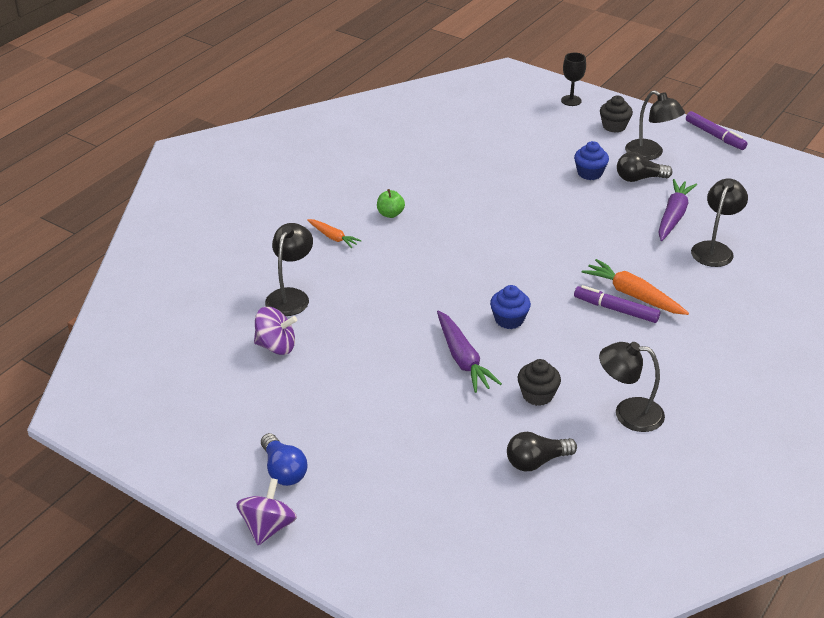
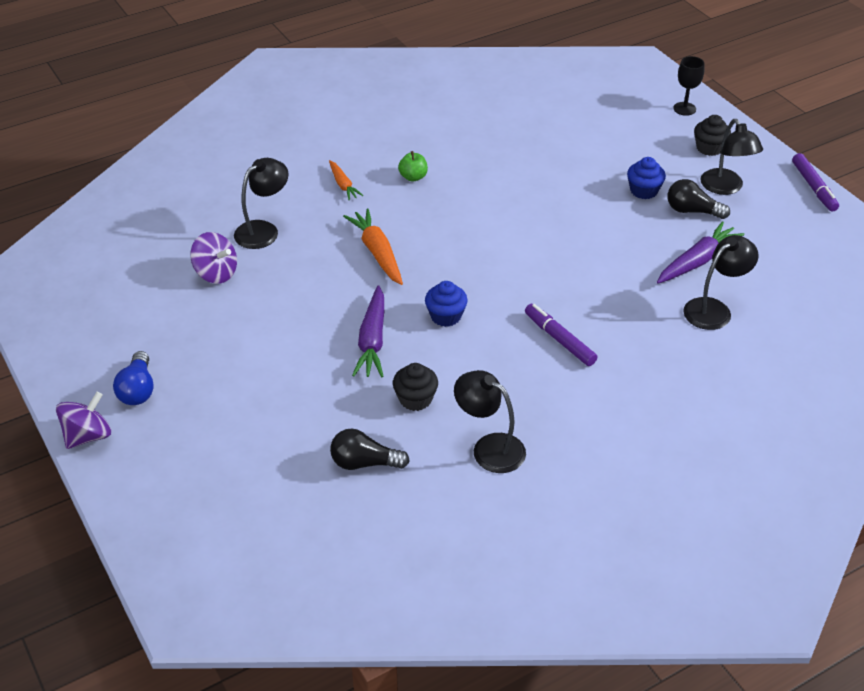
camera: 25 degrees right, 5 degrees up
(633, 295) = (589, 330): orange carrot -> orange carrot (377, 253)

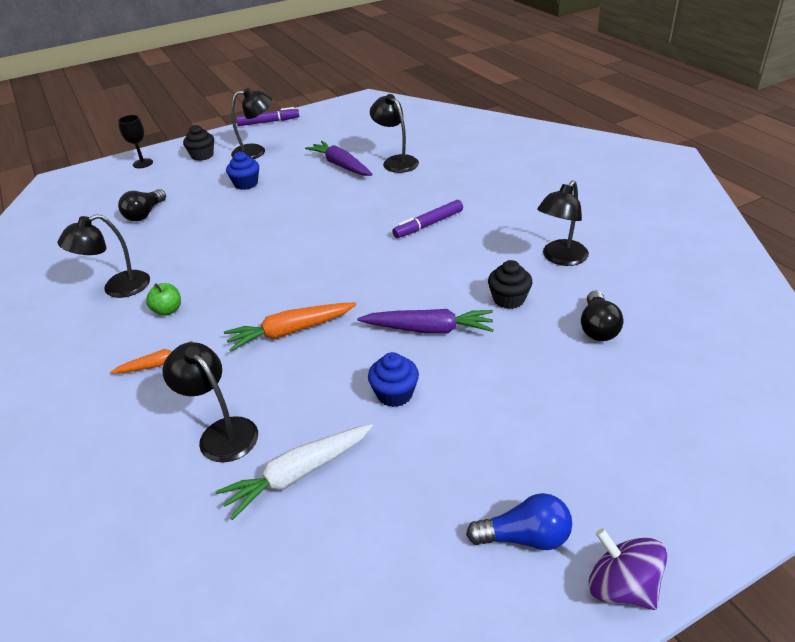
camera: 85 degrees left, 5 degrees down
(216, 273) = (298, 474): purple spinning top -> white carrot
(446, 316) = (395, 284): blue cupcake -> blue cupcake (394, 394)
(447, 142) = (117, 288): none -> black lamp
(692, 211) = (279, 165): black light bulb -> black light bulb (145, 214)

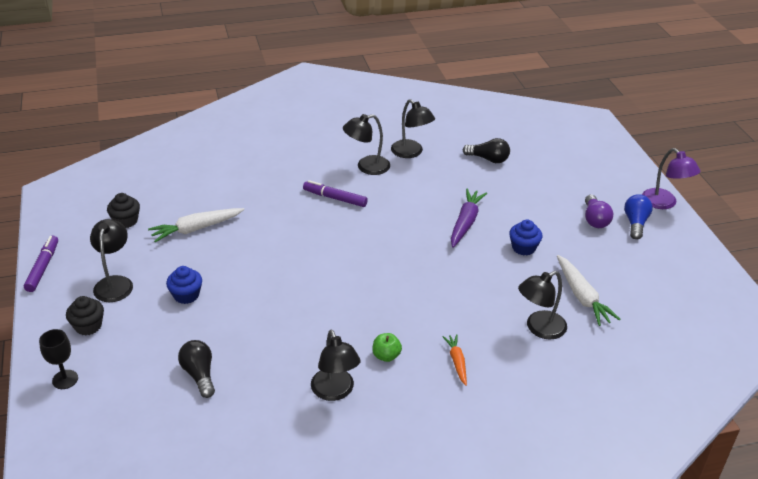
camera: 80 degrees left, 0 degrees up
(145, 214) = (199, 375): black light bulb -> black light bulb turned 150 degrees counterclockwise
(290, 331) = (443, 287): orange carrot -> none
(341, 165) = (196, 229): purple carrot -> white carrot
(396, 161) = (215, 196): black lamp -> black lamp (366, 167)
(428, 225) = (335, 198): purple marker -> purple marker turned 135 degrees clockwise
(506, 473) = (595, 219): none -> purple light bulb
(508, 299) = (447, 184): black cupcake -> black cupcake (126, 221)
(621, 587) = (664, 203): purple spinning top -> purple lamp

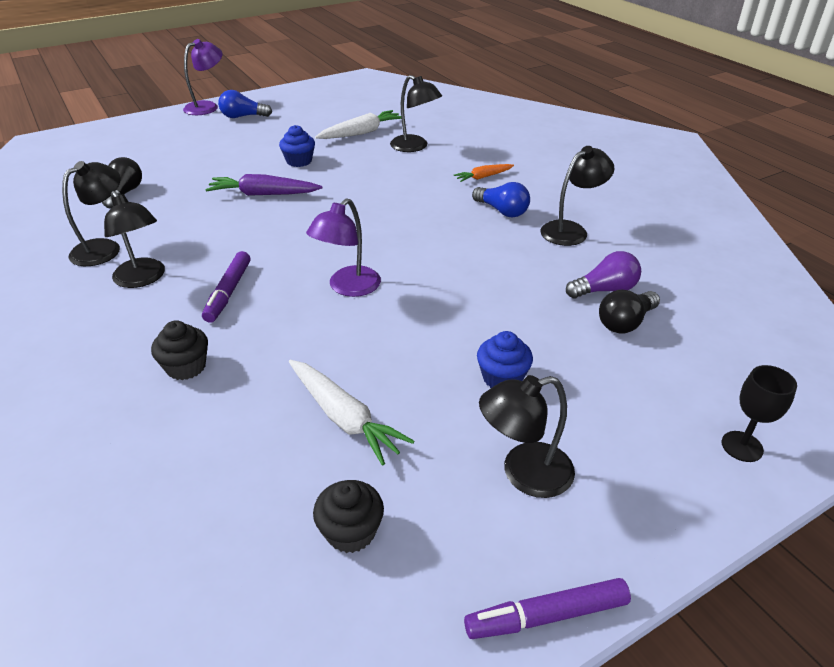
camera: 105 degrees left, 0 degrees up
(88, 326) = (633, 466): black cupcake -> black cupcake (186, 367)
(314, 247) = (348, 287): none -> purple lamp
(386, 356) = (502, 211): green apple -> blue light bulb
(595, 219) = (241, 133): purple light bulb -> purple light bulb (604, 290)

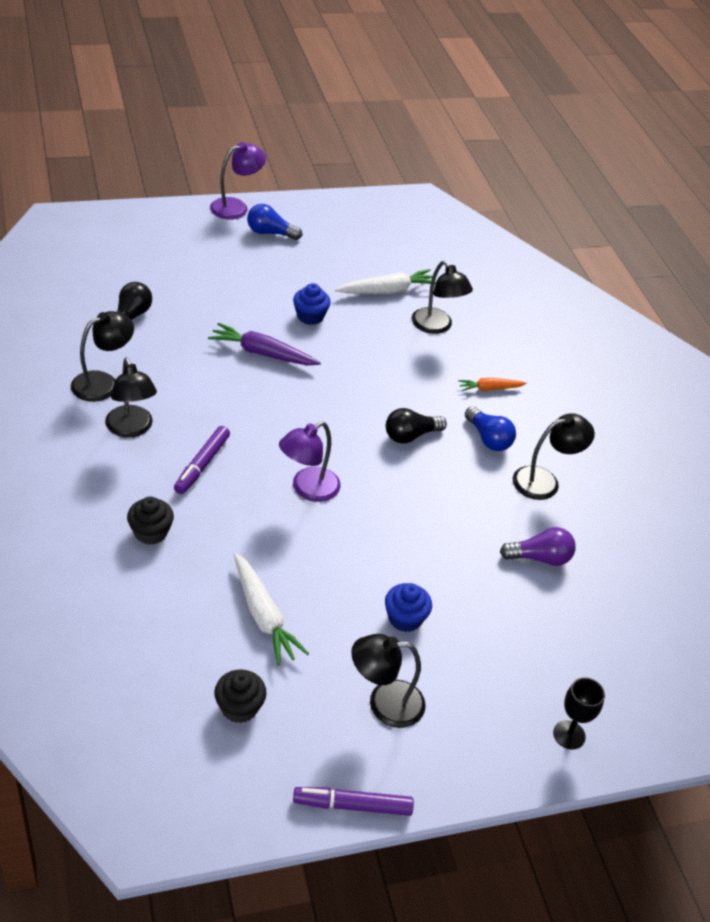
camera: 10 degrees right, 5 degrees up
(625, 322) = (539, 597): black light bulb -> black light bulb (410, 436)

